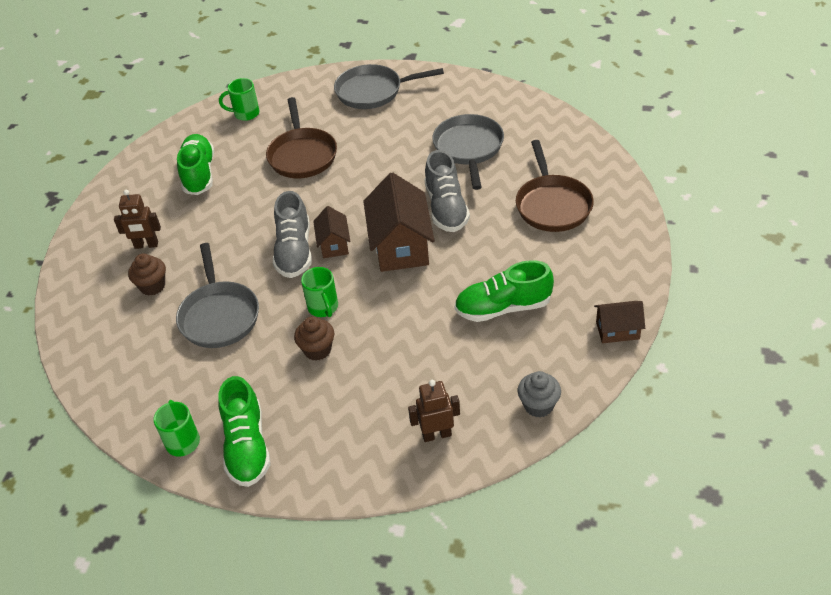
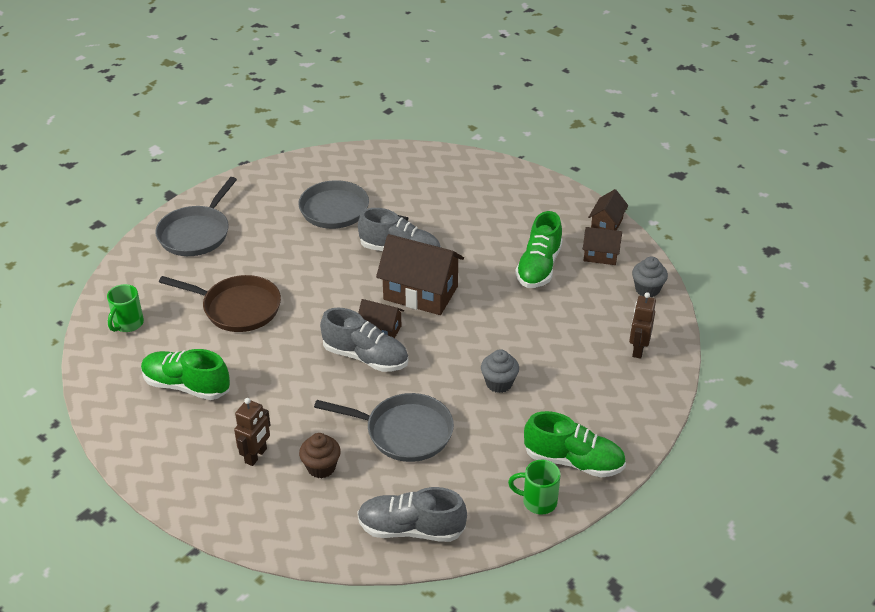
camera: 65 degrees left, 5 degrees down
(111, 370) = (411, 529): none -> grey shoe
(317, 350) = (499, 383): brown cupcake -> grey cupcake
(323, 308) = (453, 363): green mug -> none
(552, 205) = (451, 199): brown pan -> none
(562, 346) = (600, 255): none -> brown house

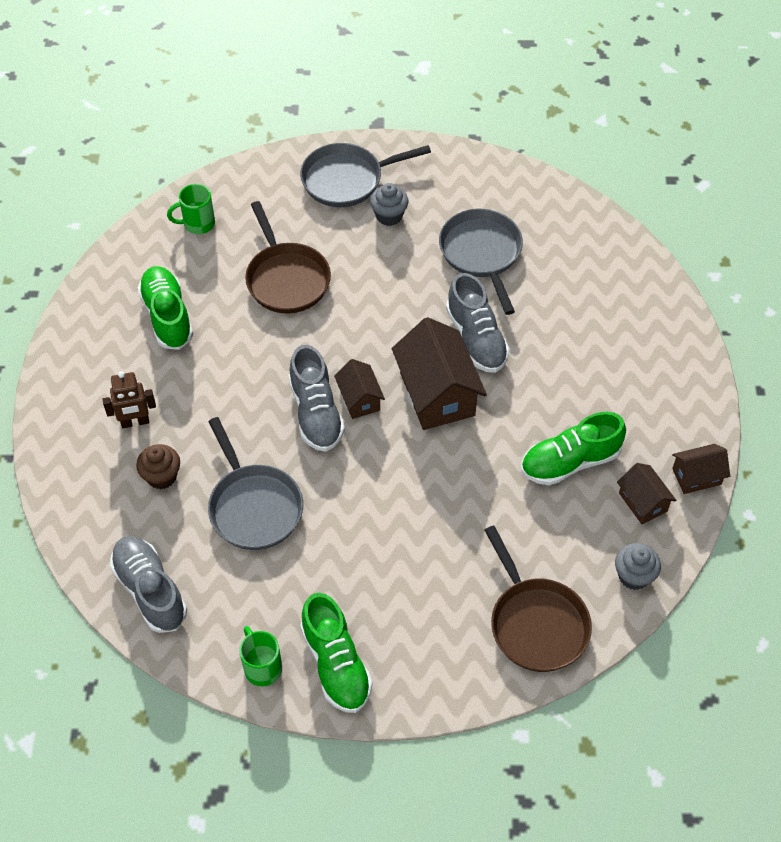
camera: 50 degrees right, 15 degrees up
(499, 383) = (379, 537): grey cupcake -> grey cupcake (389, 216)
(638, 349) = (536, 623): brown robot -> brown pan

